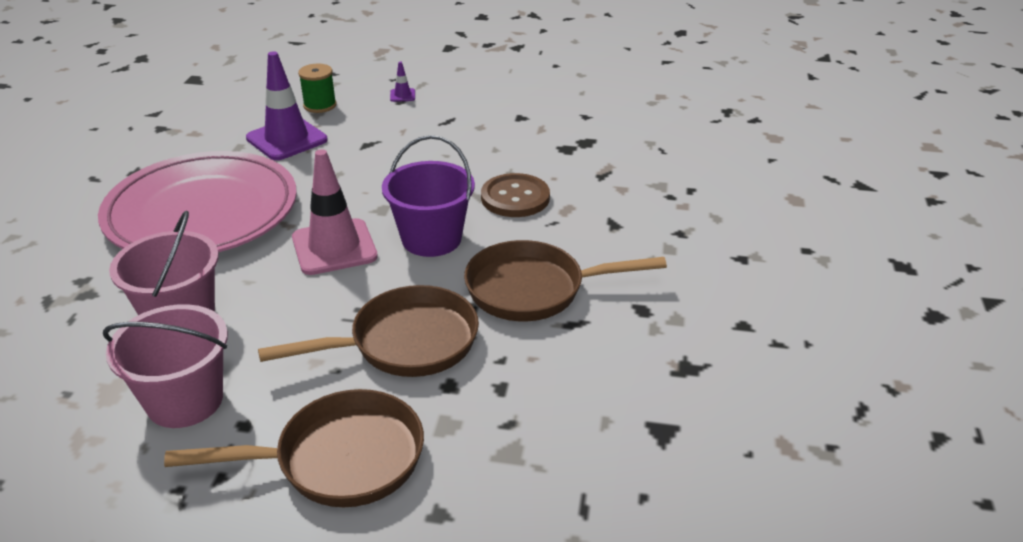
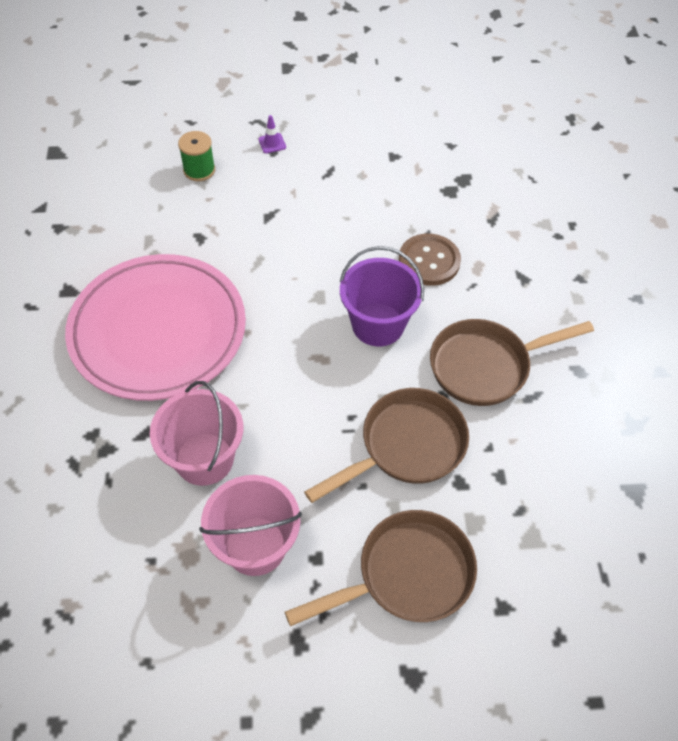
camera: 15 degrees left, 20 degrees up
(287, 139) = (190, 222): purple traffic cone -> none
(334, 247) = (298, 351): pink traffic cone -> none

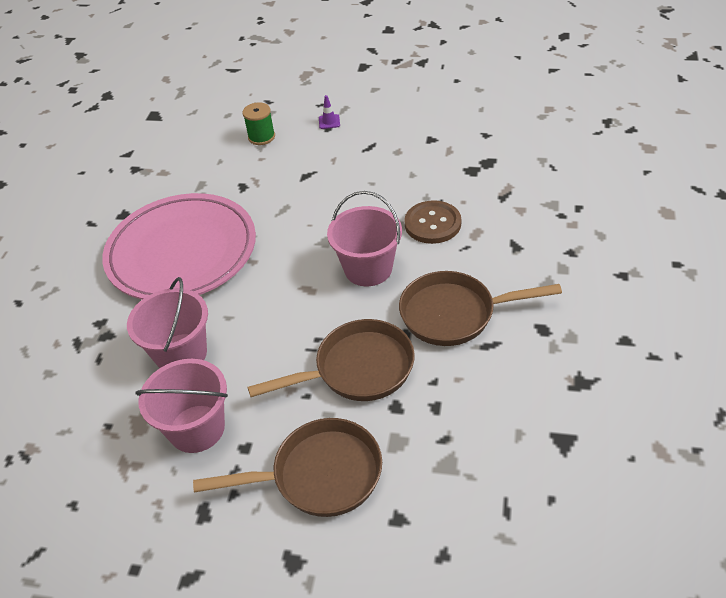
camera: 20 degrees right, 10 degrees down
(378, 324) = (368, 269): purple bucket -> pink bucket

